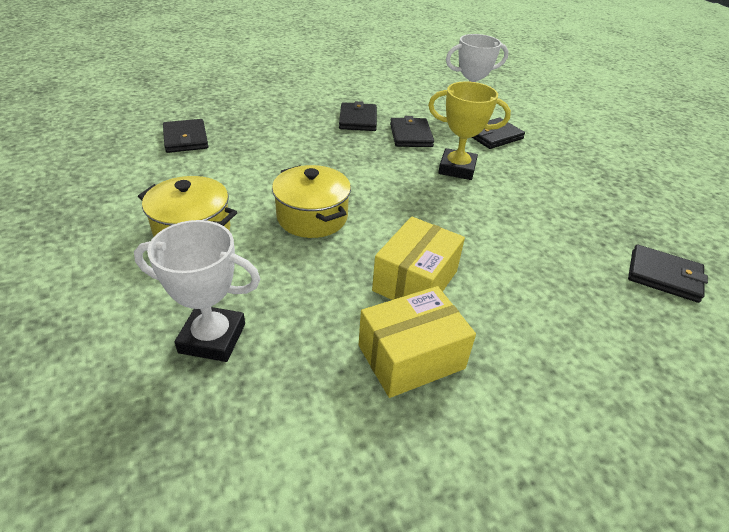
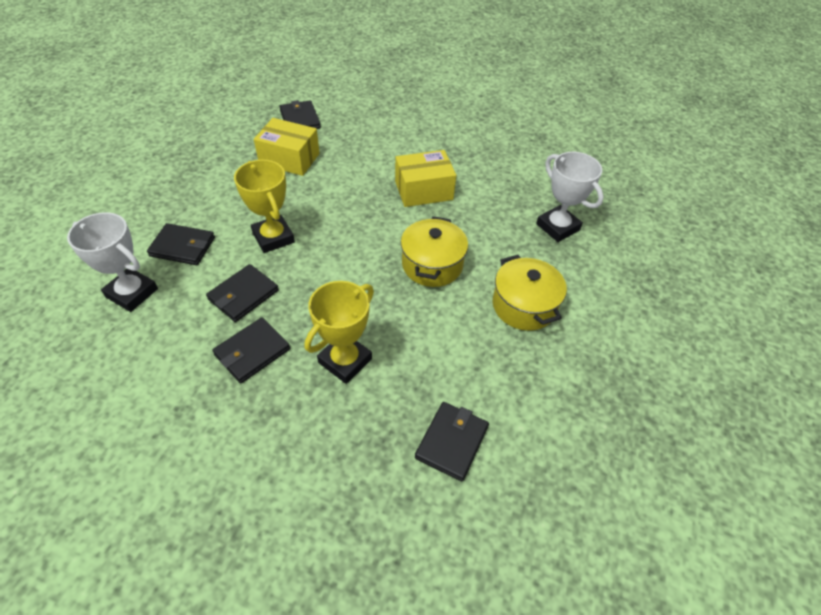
camera: 135 degrees left, 10 degrees up
(298, 139) = (345, 360): none -> yellow trophy
(411, 357) = (471, 166): yellow box -> yellow box (289, 159)

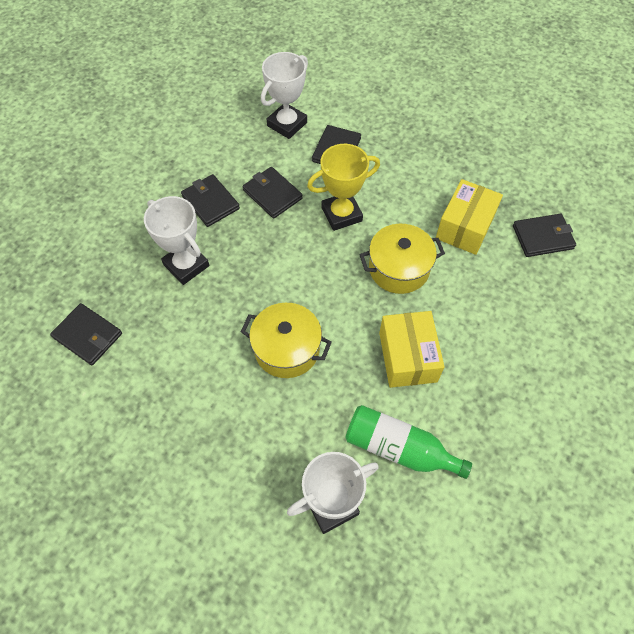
camera: 100 degrees right, 10 degrees up
(345, 360) = (186, 265): yellow trophy -> white trophy
(501, 194) = (398, 448): none -> green bottle
(524, 306) = (215, 430): yellow pot -> yellow pot (398, 269)

